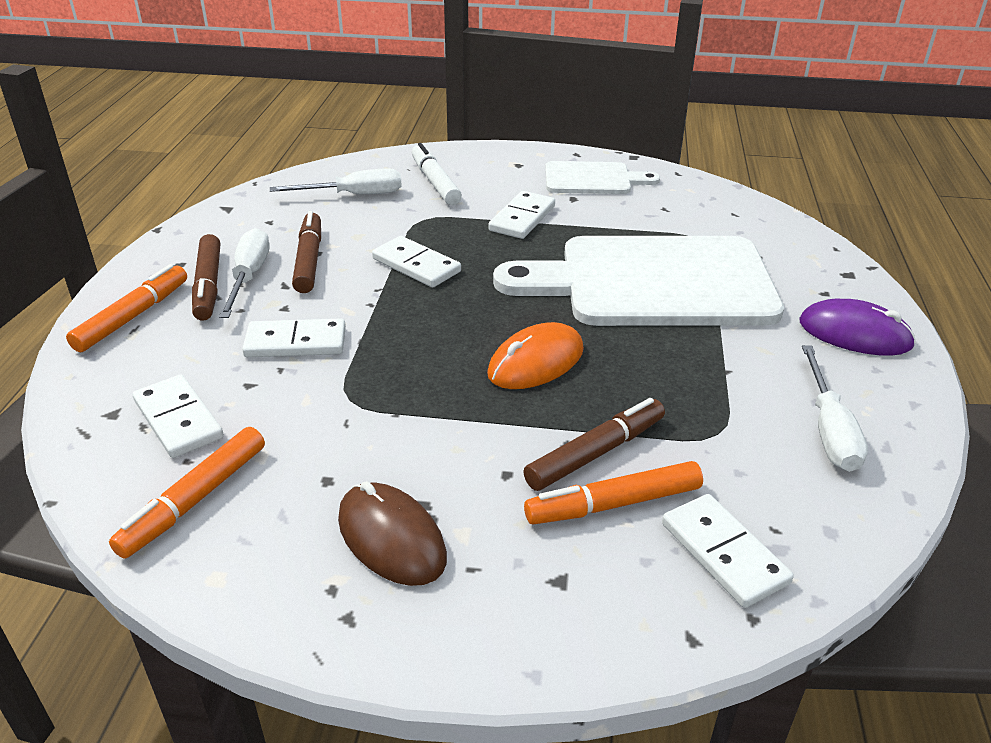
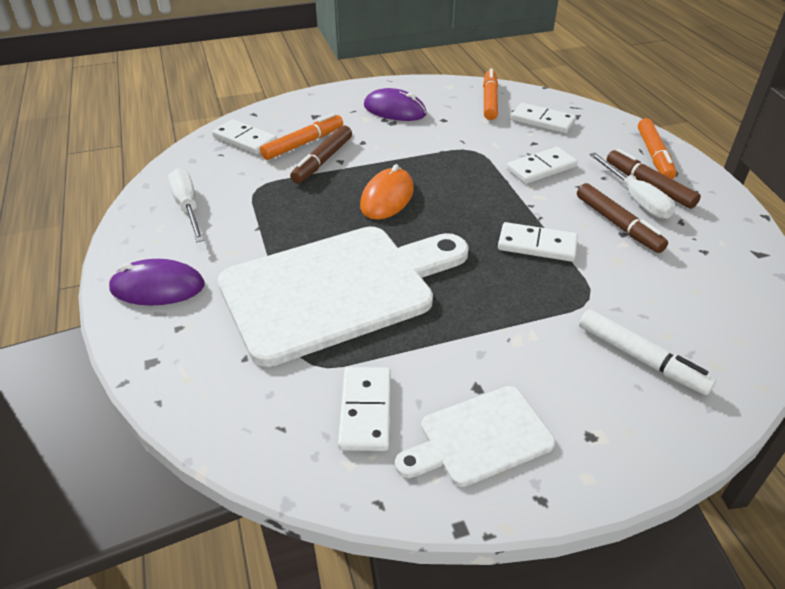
camera: 155 degrees right, 5 degrees up
(354, 195) = (687, 308): white screwdriver -> none
(391, 538) = (394, 110): brown mouse -> purple mouse
(522, 218) = (503, 332): white domino -> white domino (366, 411)

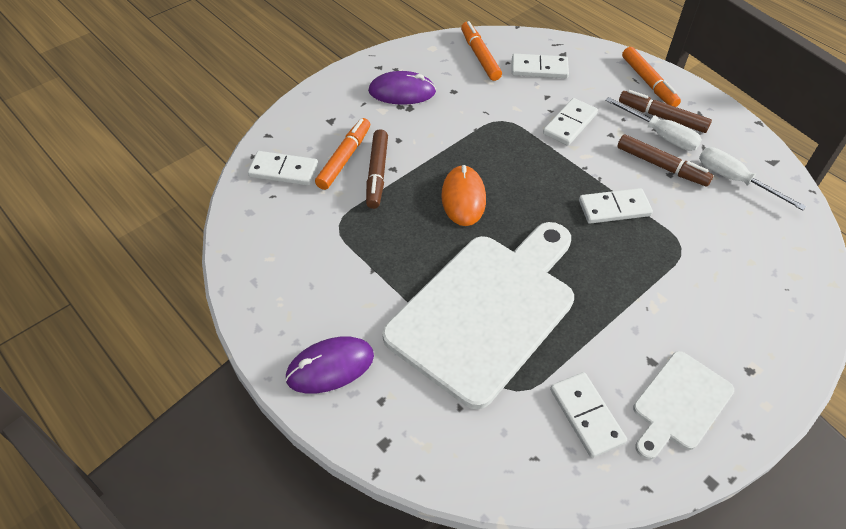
camera: 25 degrees left, 10 degrees up
(188, 207) = (289, 269): white screwdriver -> white screwdriver (734, 180)
(641, 358) = (746, 290): white marker -> none

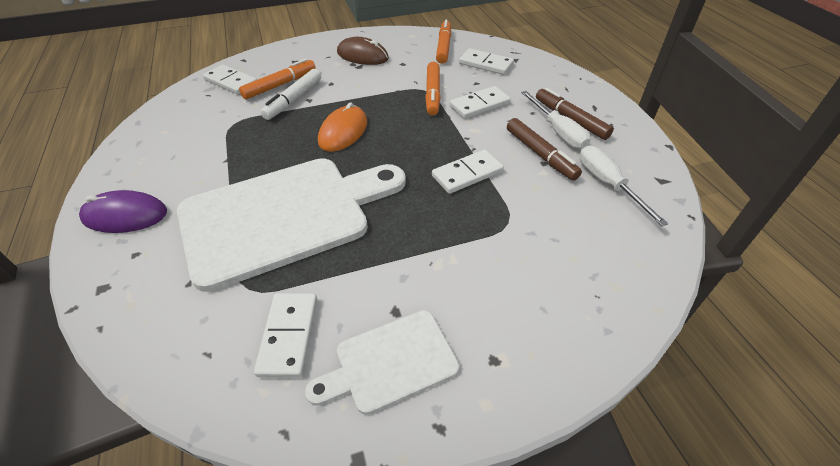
camera: 25 degrees right, 5 degrees down
(377, 173) = (294, 100): brown marker -> white marker
(402, 92) = (362, 56): purple mouse -> brown mouse
(614, 208) = (467, 174): white domino -> white domino turned 45 degrees counterclockwise
(648, 82) = (577, 93): orange marker -> orange marker (433, 94)

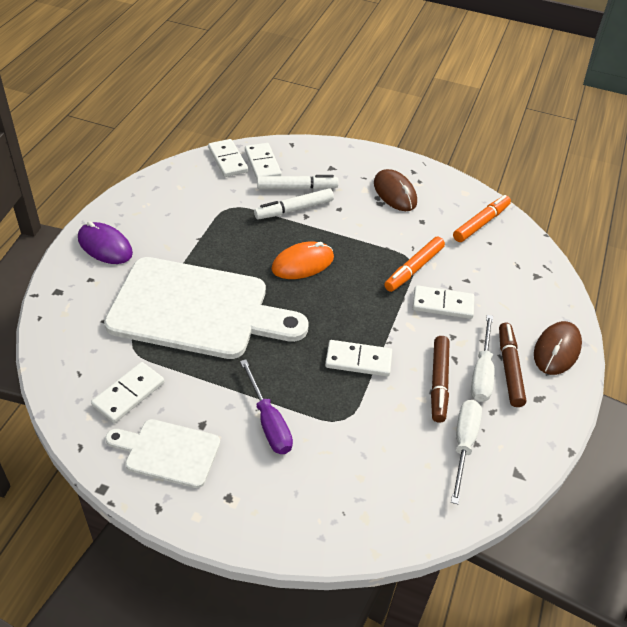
camera: 35 degrees right, 0 degrees up
(280, 85) = (297, 188): orange marker -> white marker
(452, 266) = (268, 422): none -> purple screwdriver
(486, 64) = (500, 265): white domino -> white domino (228, 160)
(582, 93) = (556, 350): none -> brown mouse

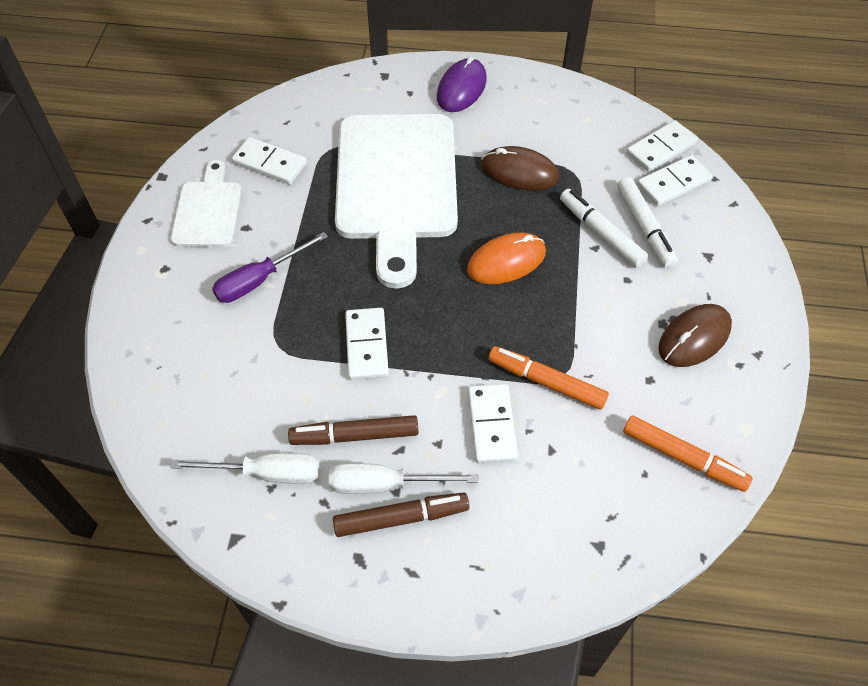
camera: 80 degrees right, 10 degrees up
(302, 263) = (506, 261): orange mouse -> orange mouse turned 75 degrees counterclockwise
(556, 350) = (454, 580): brown mouse -> brown mouse (519, 172)

